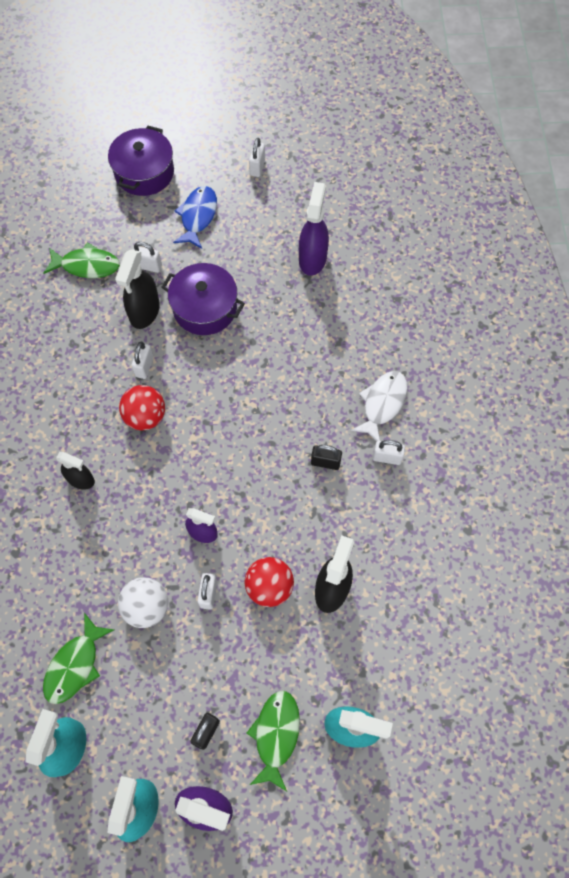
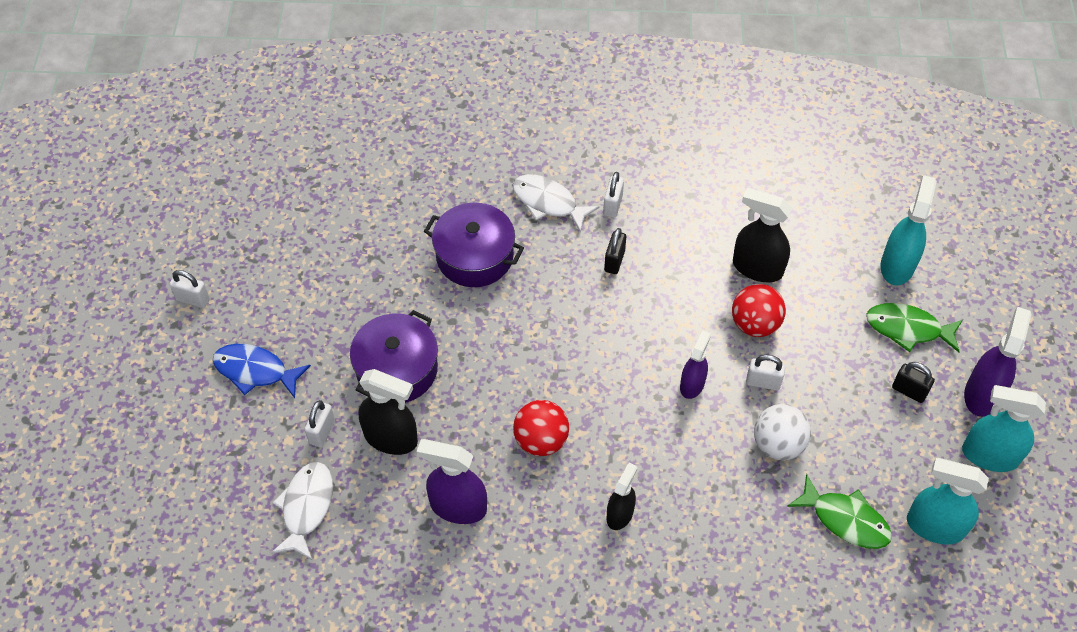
camera: 85 degrees left, 10 degrees down
(87, 265) = (306, 507): green fish -> white fish
(144, 172) = (166, 433): purple pot -> purple pot (475, 256)
(144, 367) = (471, 440): white padlock -> none
(312, 258) = (346, 251): purple spray bottle -> purple spray bottle (457, 506)

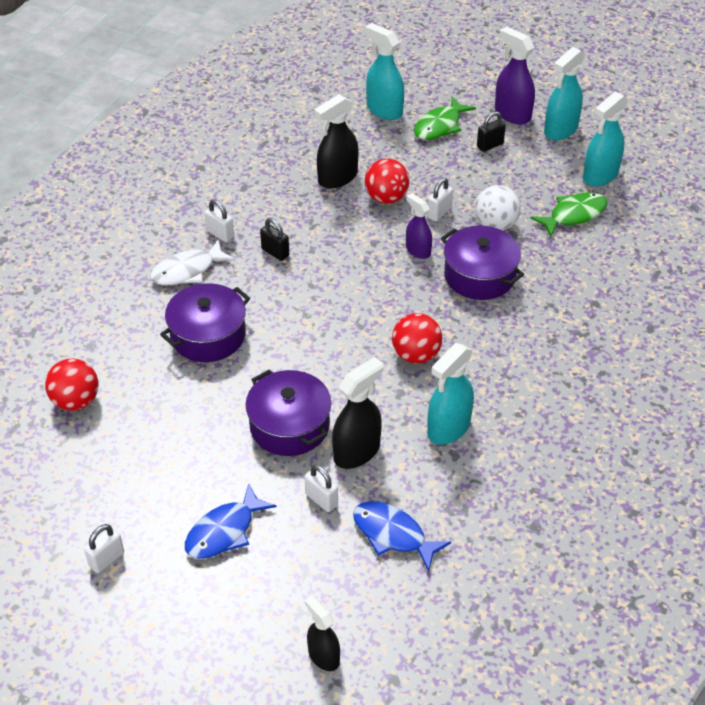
camera: 65 degrees left, 10 degrees down
(306, 507) = (393, 535): white fish -> blue fish
(348, 196) = (76, 401): none -> red ball
(457, 506) = (448, 428): purple spray bottle -> turquoise spray bottle
(620, 514) = (507, 331): black spray bottle -> black spray bottle (323, 656)
(688, 457) = (479, 275): none -> purple pot

